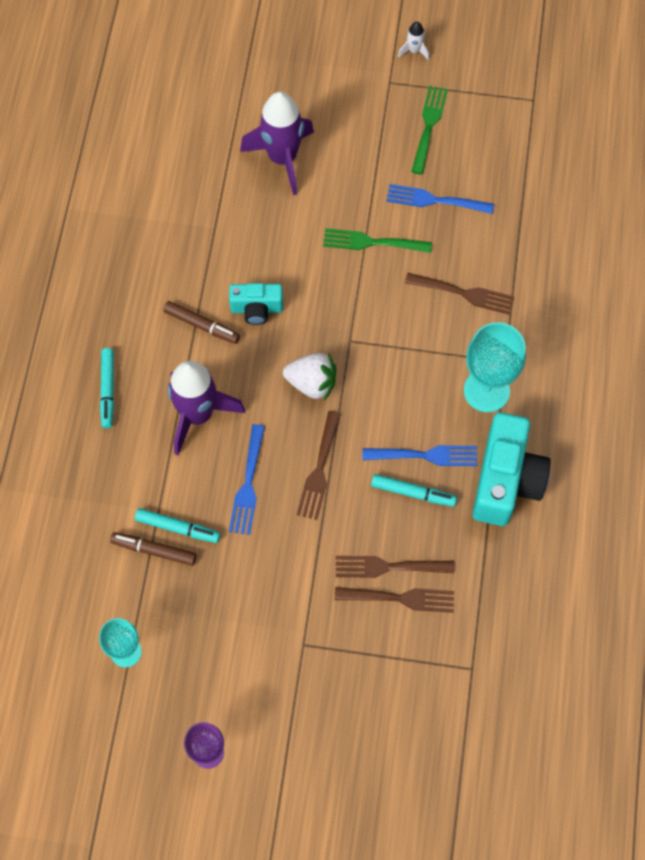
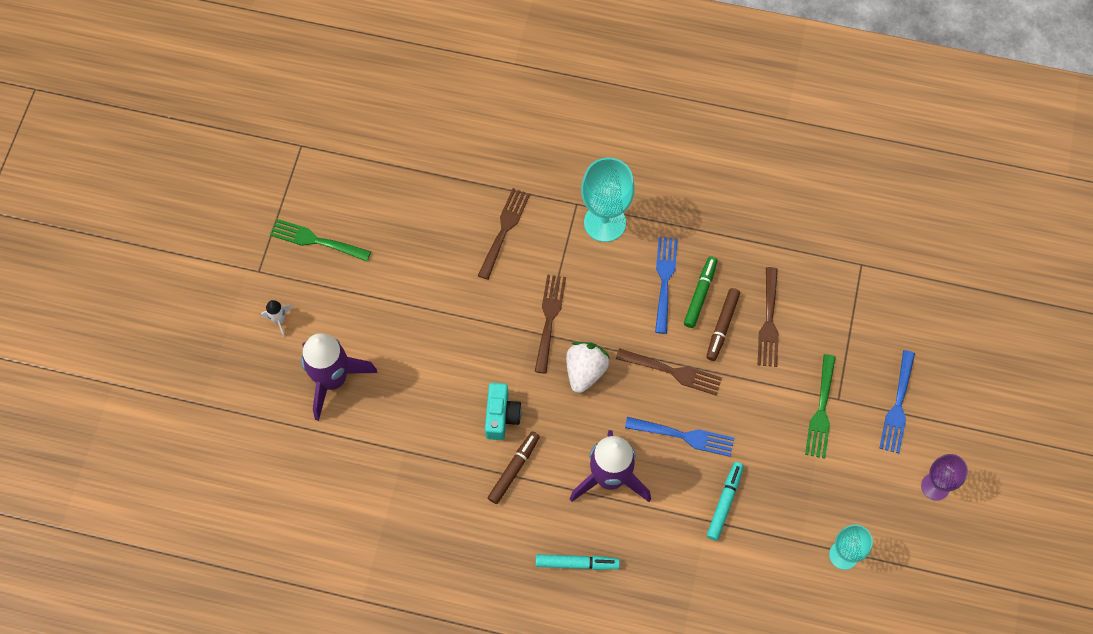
camera: 85 degrees left, 0 degrees up
(154, 550) = (746, 525): brown marker -> brown marker (722, 326)
(372, 242) = (440, 304): green fork -> green fork (821, 410)
(399, 598) = (798, 315): brown fork -> brown fork (549, 319)
(413, 493) = (700, 294): turquoise marker -> green marker
(414, 51) = (225, 244): white rocket -> white rocket (279, 320)
(435, 200) = (401, 244): blue fork -> blue fork (898, 405)
(506, 481) = (693, 217): turquoise camera -> none

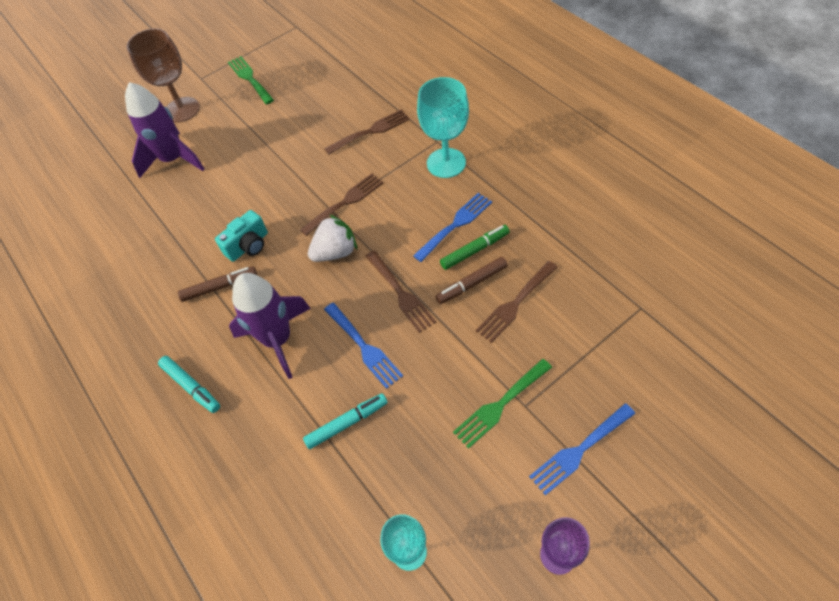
camera: 45 degrees right, 10 degrees down
(279, 320) = (182, 110): white rocket -> brown goblet

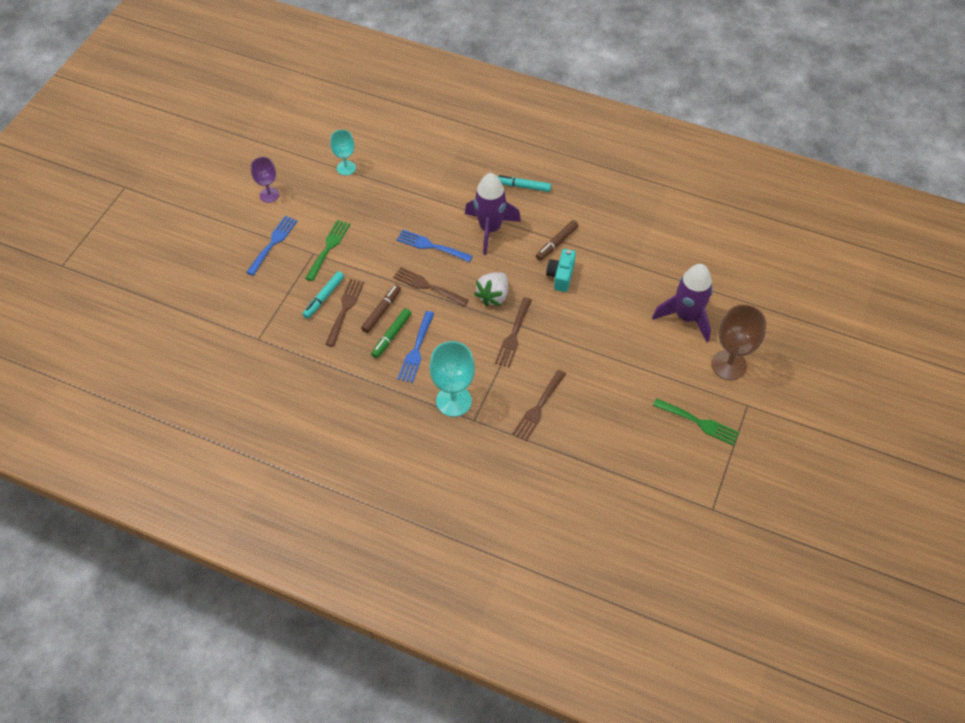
camera: 145 degrees right, 0 degrees up
(347, 423) = (414, 205): turquoise marker -> turquoise marker (324, 297)

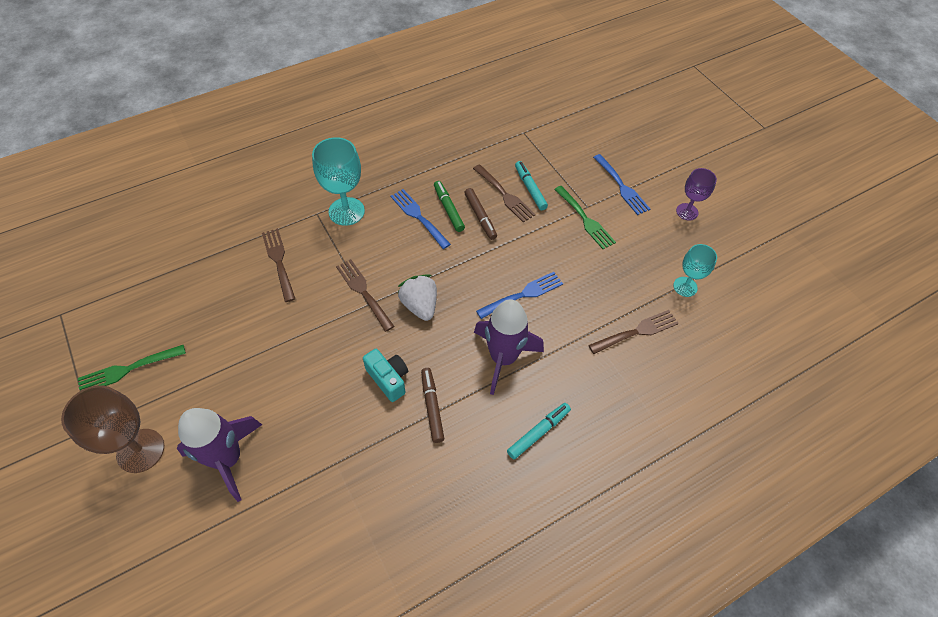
camera: 125 degrees right, 0 degrees up
(428, 286) = (477, 263): brown fork -> brown fork (636, 332)

